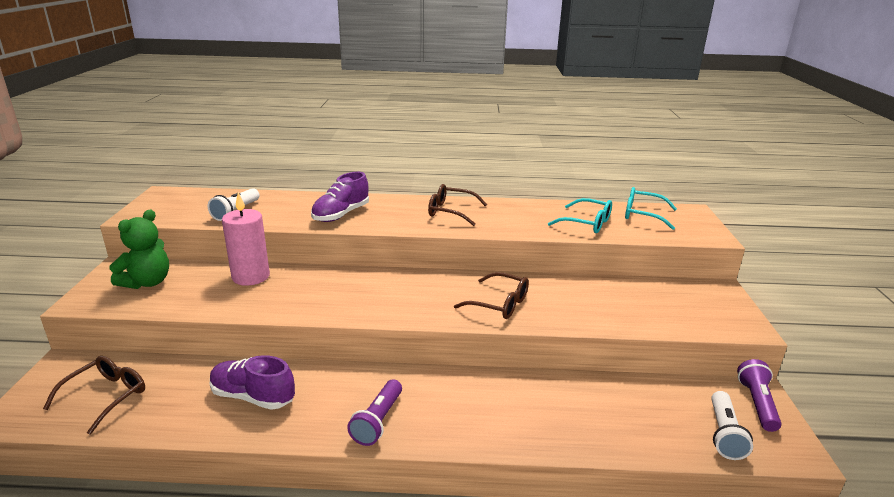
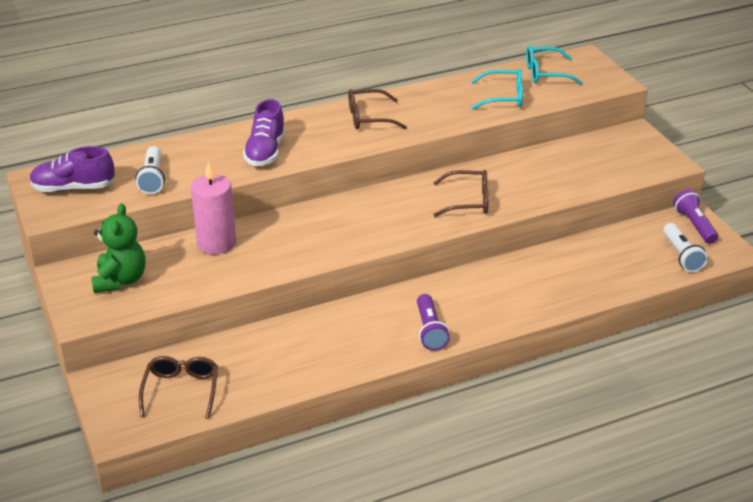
camera: 25 degrees left, 10 degrees up
(253, 396) = (310, 347): purple shoe -> purple shoe (73, 188)

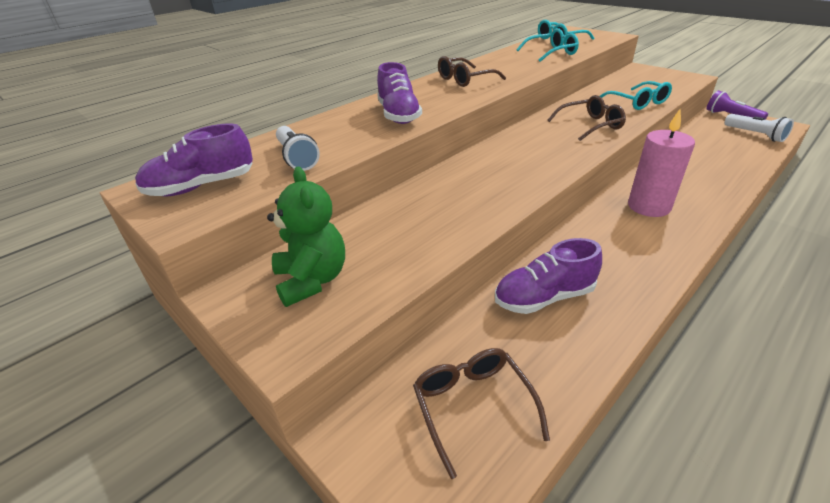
camera: 20 degrees left, 0 degrees up
(216, 243) = (398, 210): pink candle -> pink candle (648, 206)
(289, 344) = (544, 297): none -> purple shoe
(430, 331) = (661, 240): purple flashlight -> none
(556, 184) = (638, 102): none -> turquoise glasses

